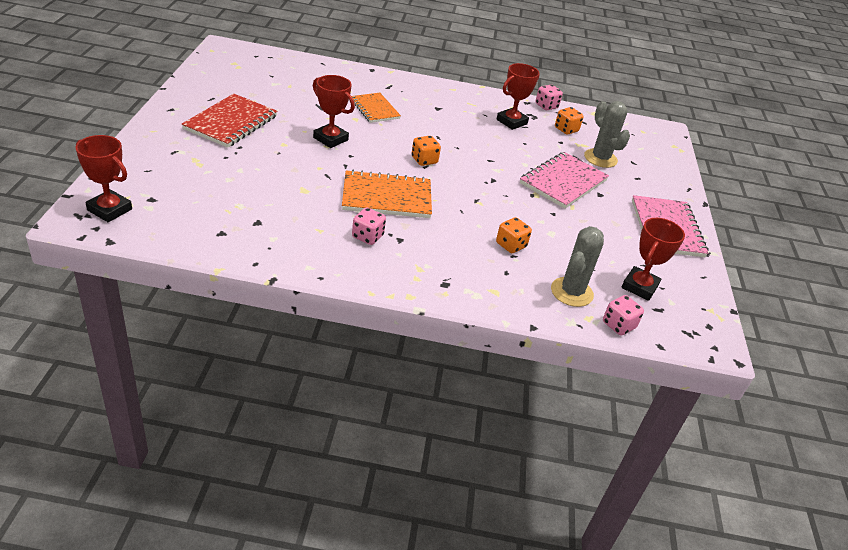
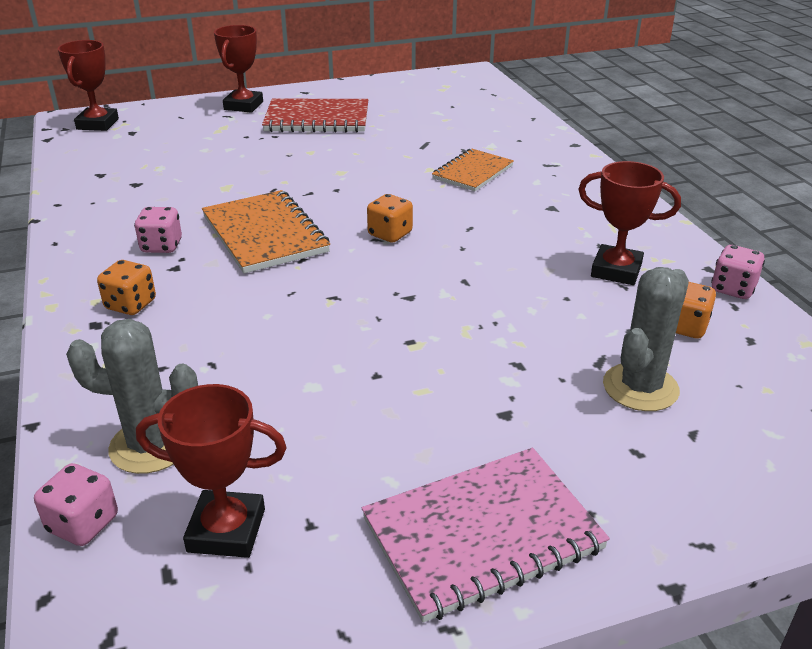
camera: 70 degrees right, 5 degrees down
(330, 139) = (358, 169): red trophy -> red trophy (243, 106)
(511, 245) = (238, 355): orange dice -> orange dice (131, 305)
(563, 182) = (492, 363): pink notebook -> none

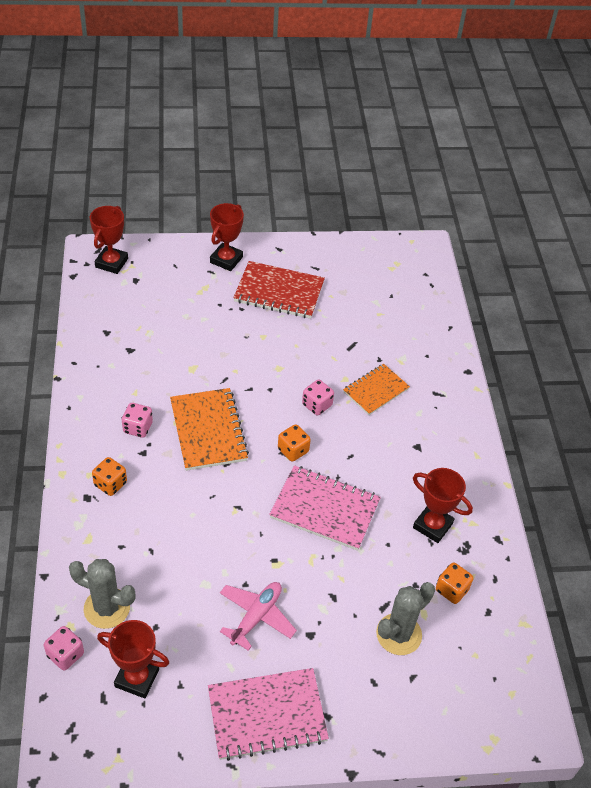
camera: 10 degrees right, 15 degrees up
(409, 409) = (256, 617): none -> pink plane
(460, 279) = (325, 509): none -> pink notebook
(733, 289) = (502, 562): pink dice -> pink dice (317, 405)

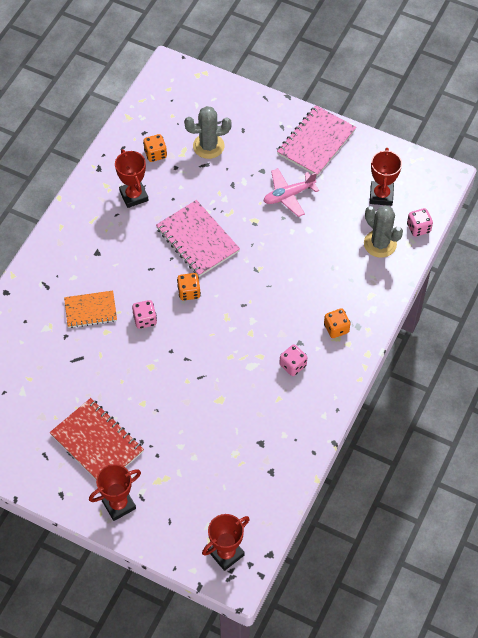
camera: 145 degrees left, 10 degrees up
(137, 678) = (381, 195): red trophy -> red trophy turned 45 degrees clockwise
(208, 431) = (241, 337): orange notebook -> none
(267, 715) = (316, 142): pink notebook -> pink notebook turned 75 degrees counterclockwise

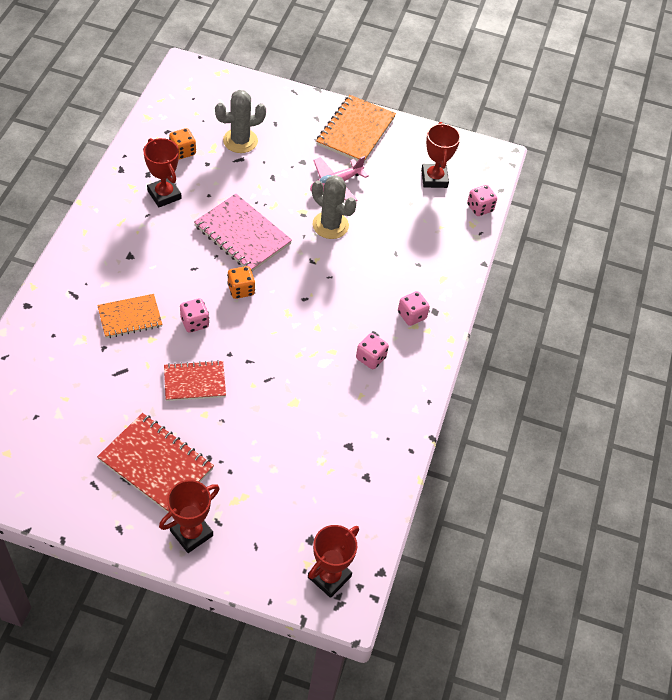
camera: 15 degrees left, 5 degrees down
(138, 374) = (194, 382): none -> red notebook
(316, 142) = (355, 131): pink notebook -> orange notebook
(336, 328) = (411, 315): orange dice -> pink dice
(380, 244) = (442, 226): grey cactus -> grey cactus (330, 225)

